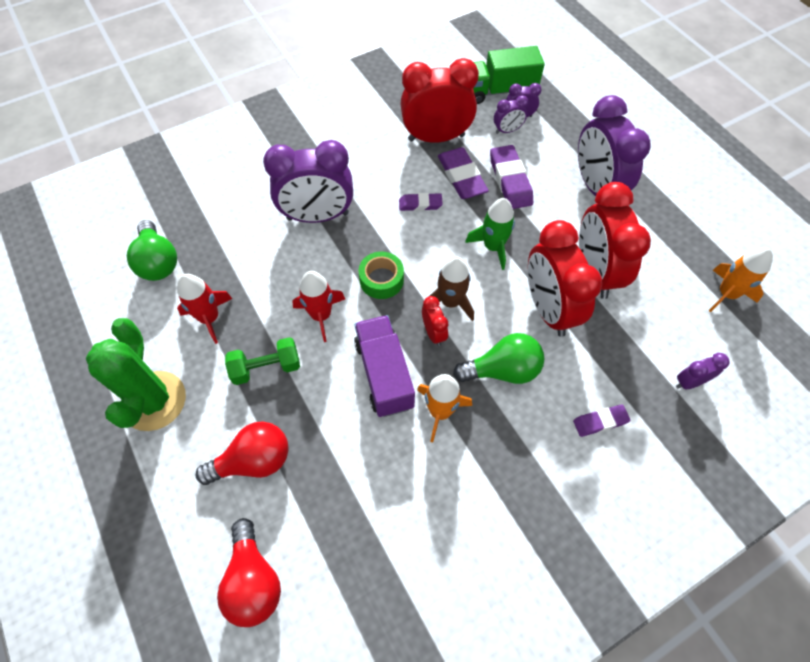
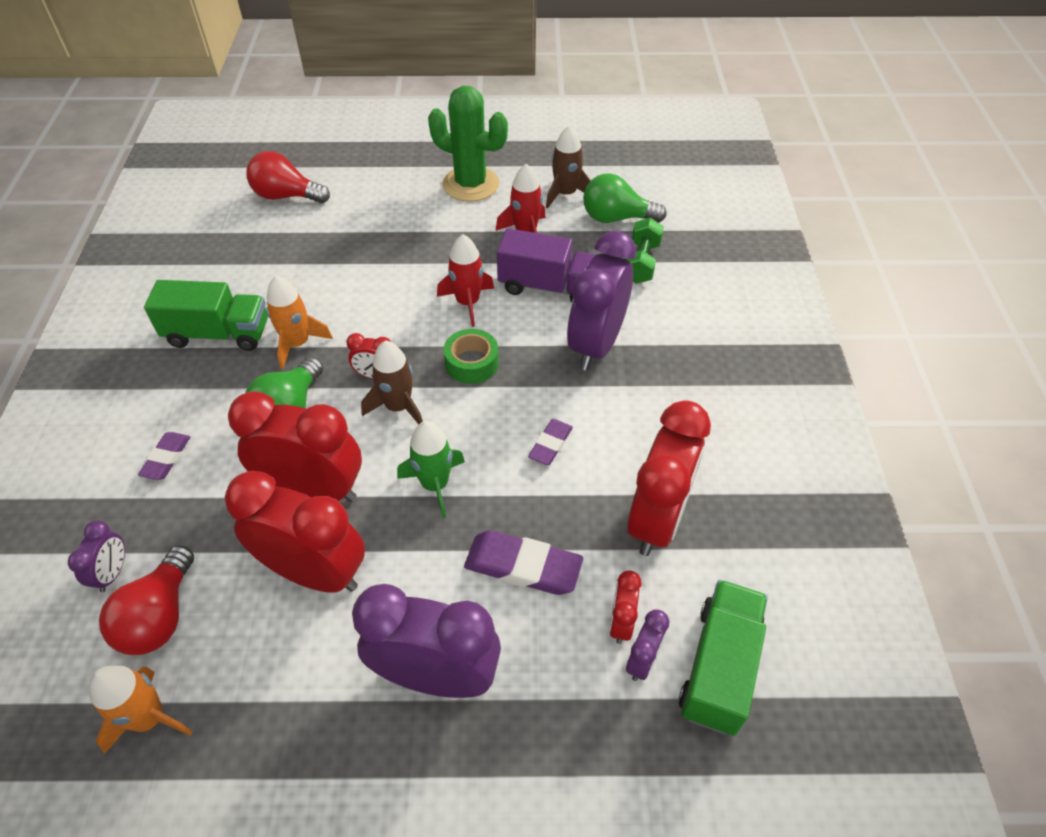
camera: 120 degrees right, 10 degrees down
(137, 313) = (566, 194): none -> brown rocket
(254, 461) = (370, 220): red light bulb -> red light bulb (160, 616)
(266, 367) = (444, 251): green dumbbell -> green dumbbell (641, 263)
(384, 374) = (368, 321): purple truck -> purple truck (548, 287)
(461, 177) = (566, 511): purple eraser -> none
(472, 486) = (218, 334): none -> green truck
(507, 130) = (621, 622): purple clock -> red clock

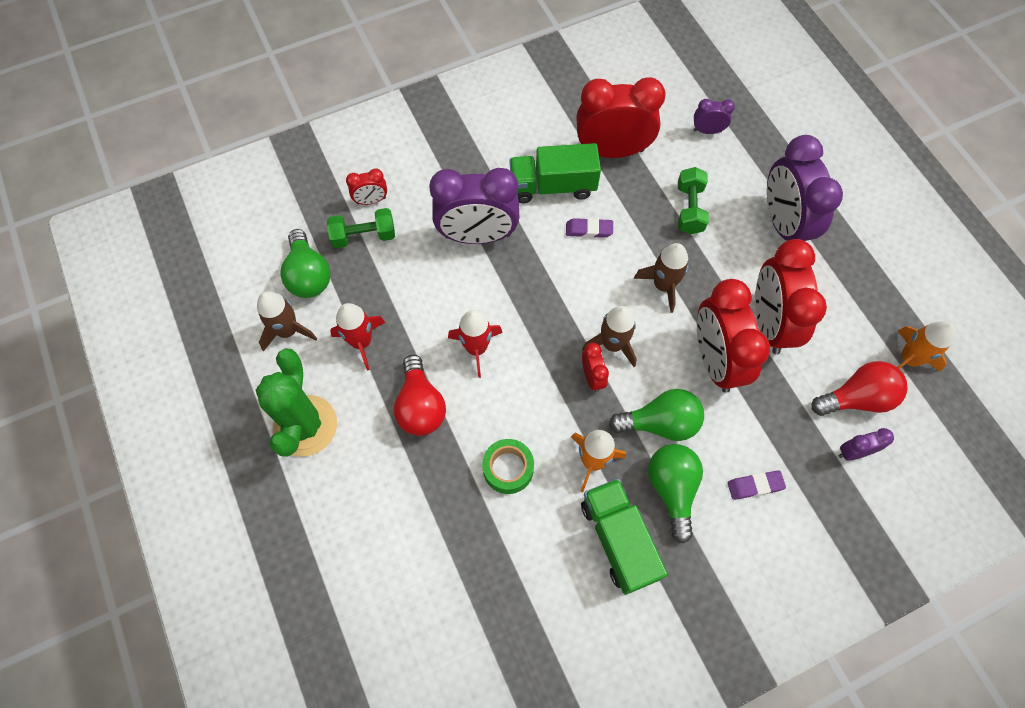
camera: 115 degrees left, 15 degrees up
(223, 390) = (672, 489): none -> green light bulb
(286, 196) = (401, 611): red light bulb -> red light bulb (420, 406)
(435, 484) = (663, 286): green rocket -> brown rocket
(472, 363) = (541, 314): green tape -> green tape (508, 469)
(523, 566) = (689, 209): purple eraser -> green dumbbell
(548, 287) = (427, 295): purple truck -> none
(621, 622) = (692, 147): red clock -> red clock (371, 200)
(719, 667) = (688, 96): green truck -> green truck (553, 186)

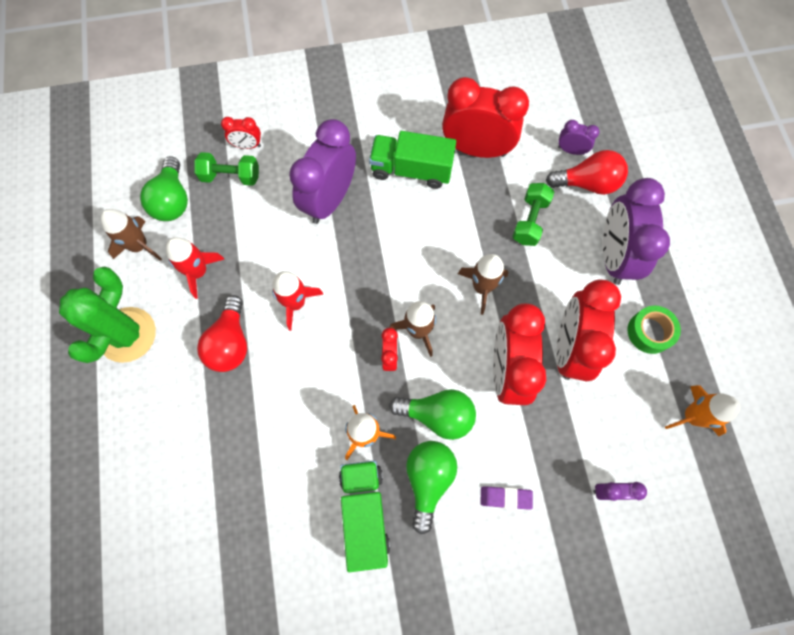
camera: 15 degrees right, 5 degrees up
(477, 236) = (330, 200): purple clock -> purple clock turned 105 degrees clockwise
(508, 469) = (288, 420): green tape -> green tape (649, 332)
(589, 230) = (431, 218): purple eraser -> none
(856, 398) = (629, 440): red light bulb -> red light bulb (587, 183)

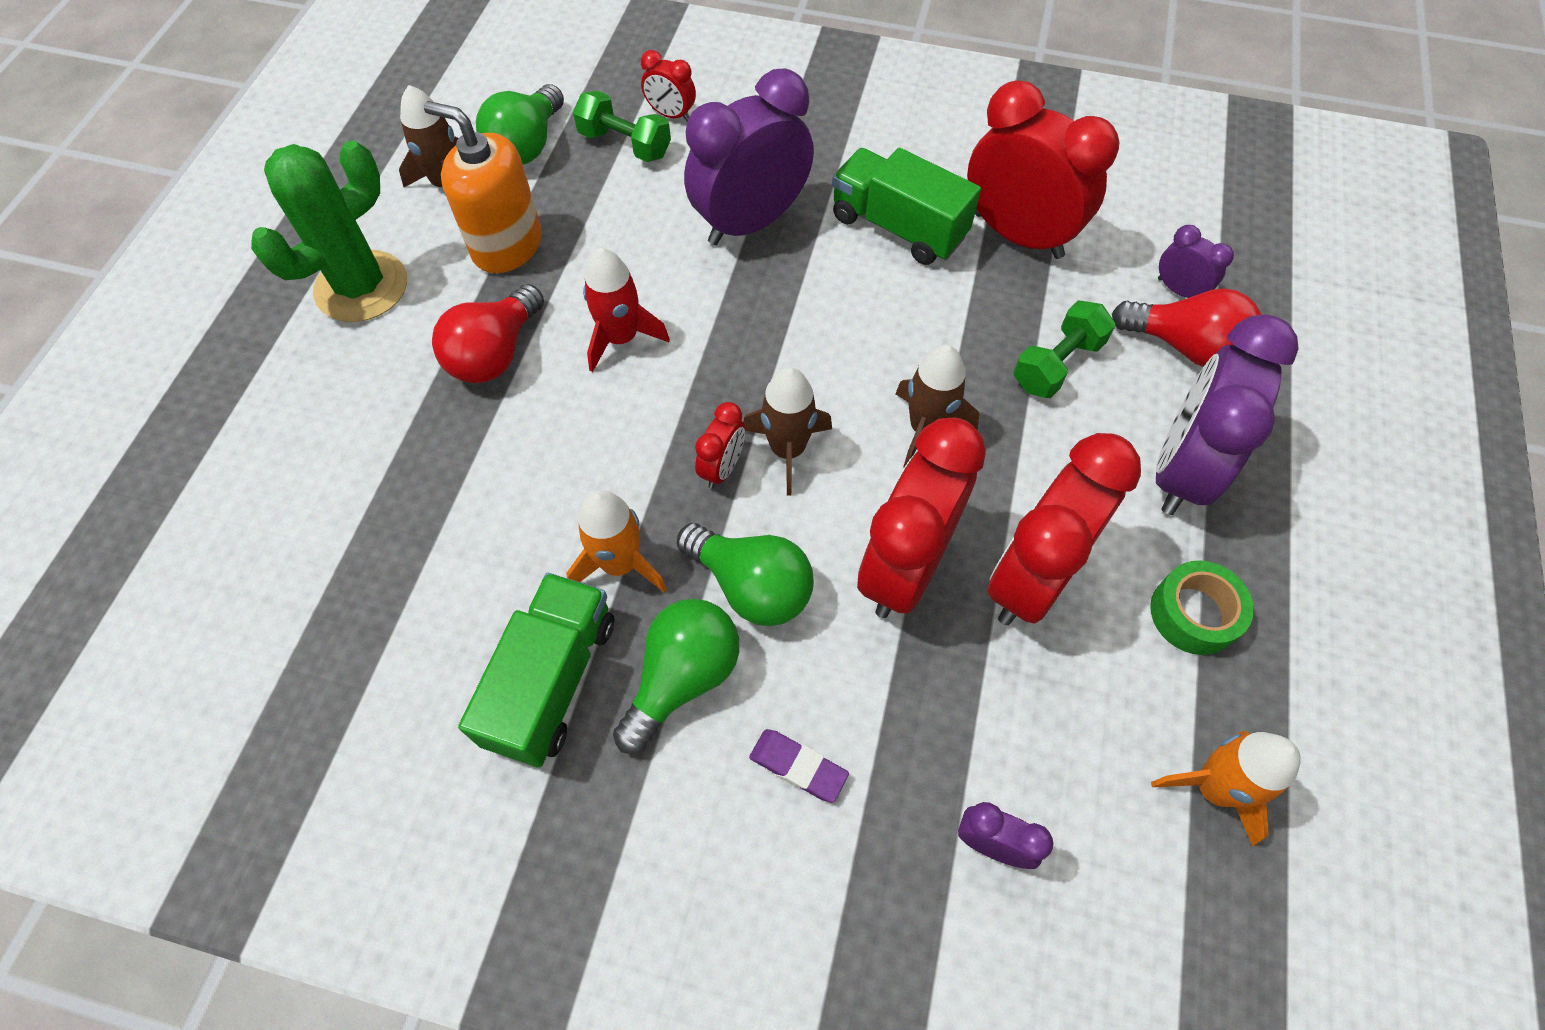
camera: 25 degrees right, 10 degrees down
(198, 272) = (507, 245): red rocket -> orange soap dispenser

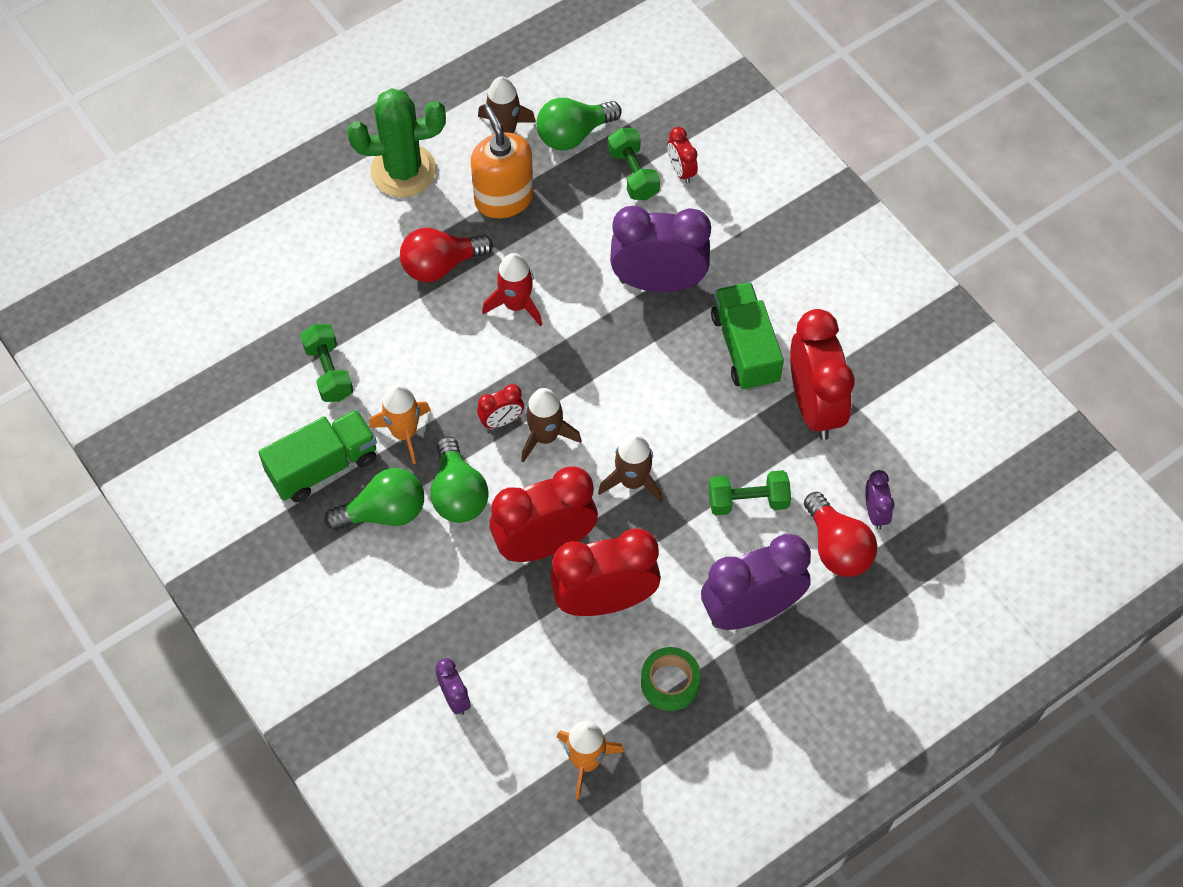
camera: 40 degrees right, 0 degrees up
(458, 560) = (329, 372): none -> green dumbbell
(798, 767) = (399, 595): purple eraser -> none

